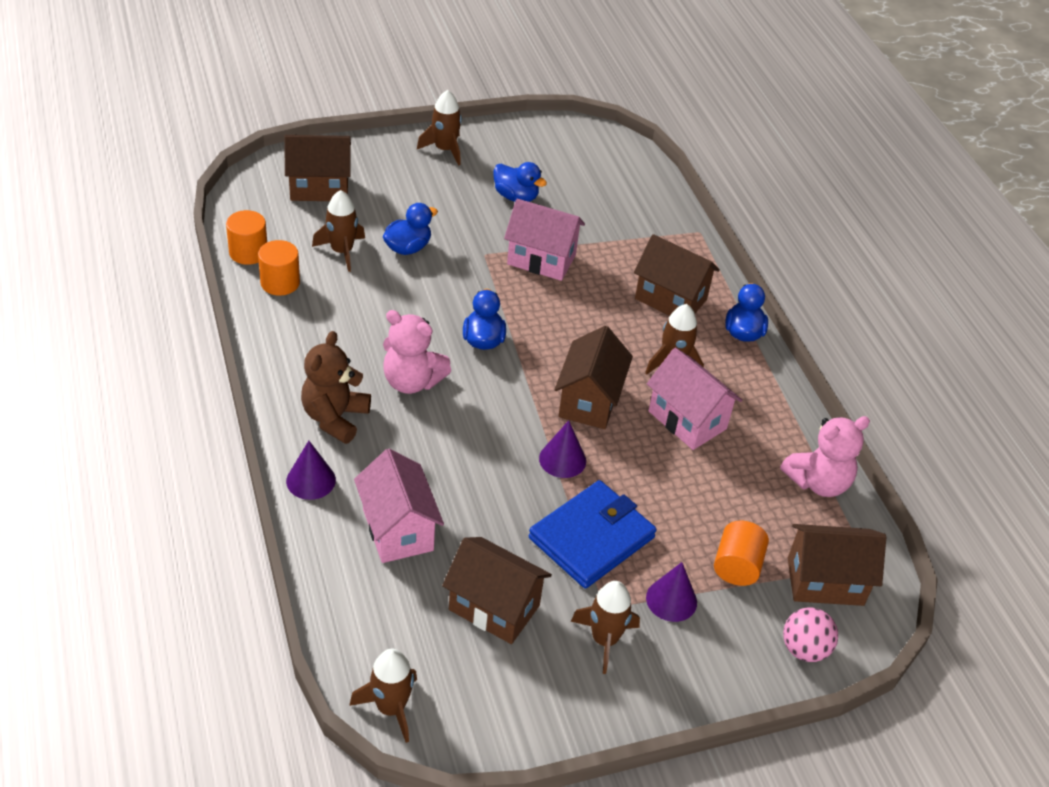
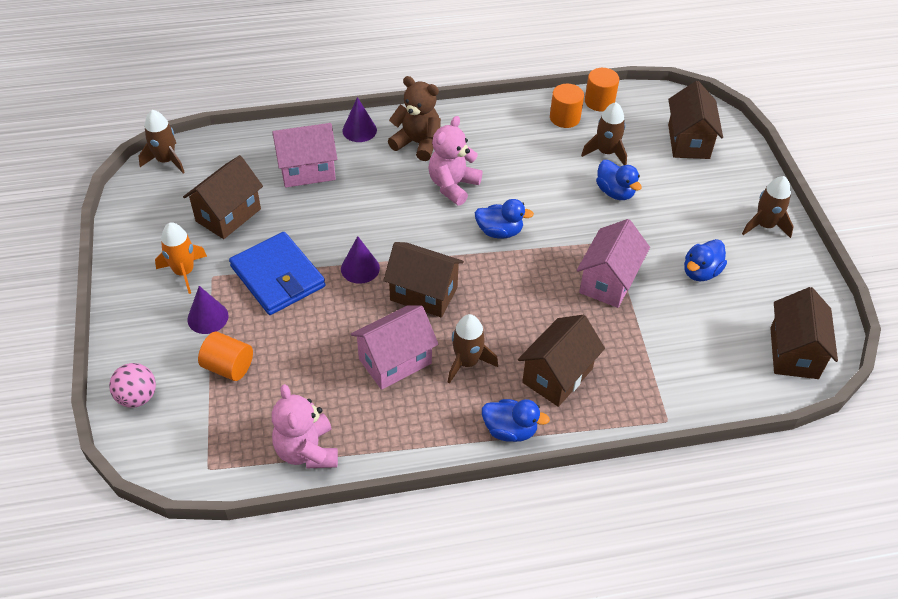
camera: 100 degrees right, 5 degrees up
(604, 639) = (184, 272): brown rocket -> orange rocket
(825, 581) = (197, 429): brown house -> brown house (794, 353)

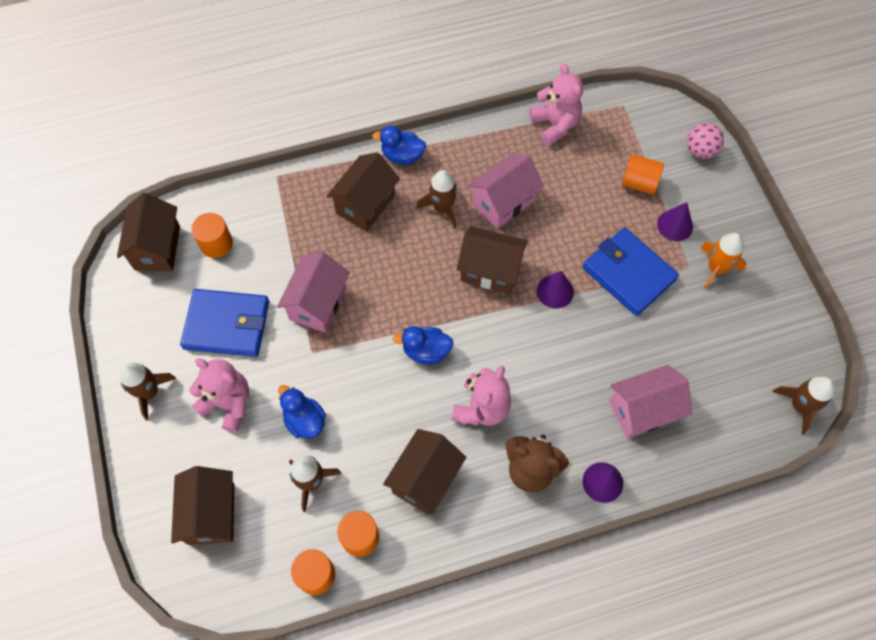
camera: 175 degrees right, 15 degrees up
(228, 215) = (702, 339): brown house -> brown house (425, 479)
(688, 210) = (228, 403): none -> pink teddy bear
(700, 272) = (227, 325): blue duck -> blue wallet
(727, 350) = (216, 243): none -> orange cylinder

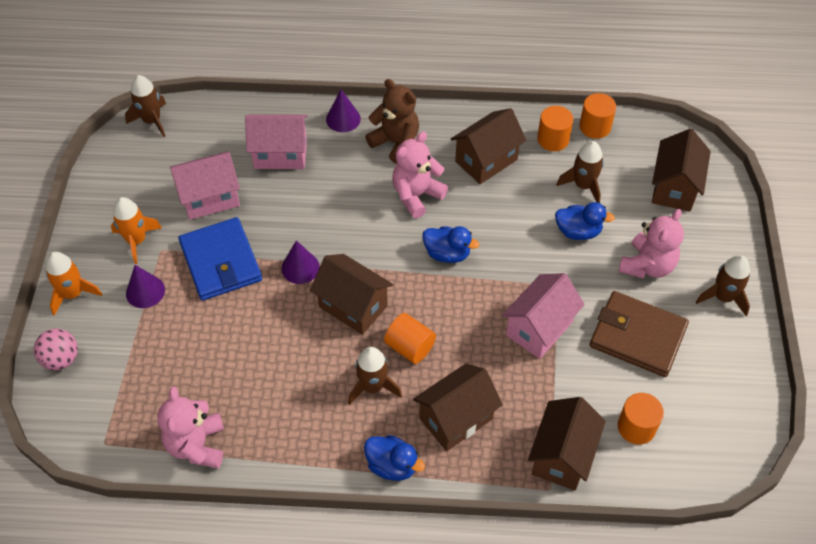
camera: 160 degrees left, 10 degrees down
(157, 248) = (705, 444): brown house -> brown house (562, 456)
(227, 325) = (637, 336): blue wallet -> brown wallet
(228, 403) = (647, 265): pink teddy bear -> pink teddy bear turned 105 degrees counterclockwise
(305, 420) = (578, 231): blue duck -> blue duck turned 60 degrees counterclockwise
(503, 203) = (304, 371): pink house -> pink house (210, 198)
(639, 183) = (150, 346): orange cylinder -> orange cylinder (410, 347)
(732, 203) = (73, 294): none -> orange rocket

